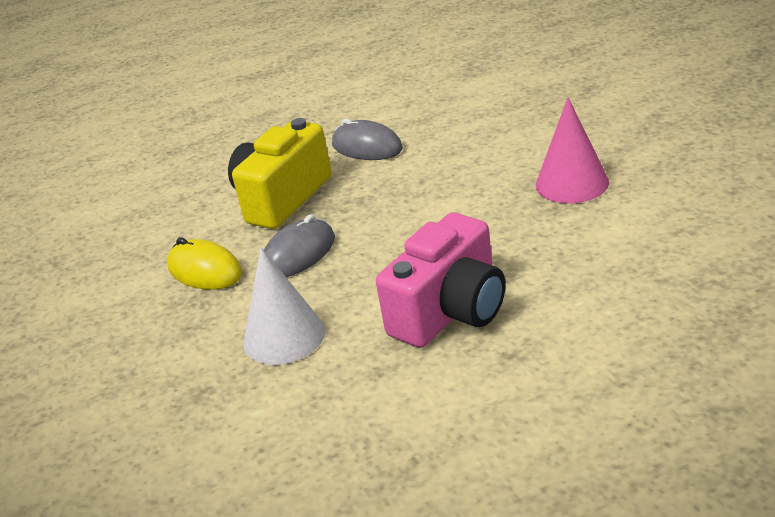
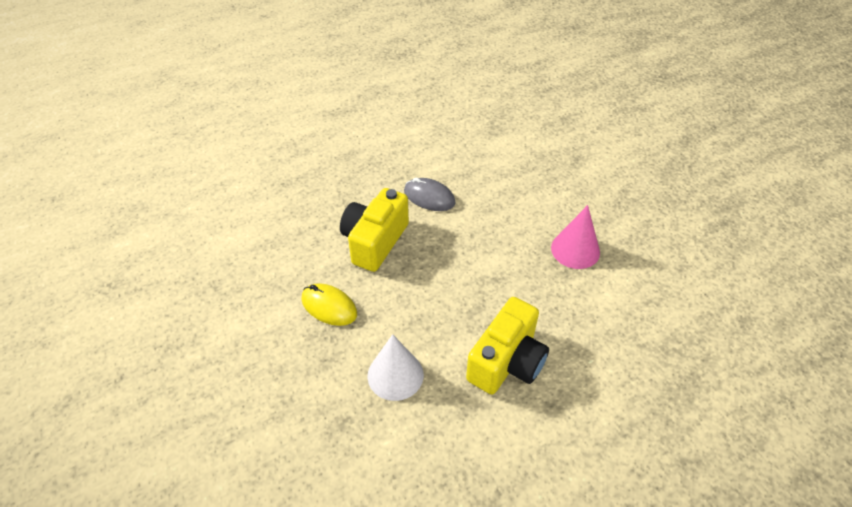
camera: 10 degrees left, 15 degrees up
(298, 254) = (394, 297): grey mouse -> none
(450, 312) = (507, 362): pink camera -> yellow camera

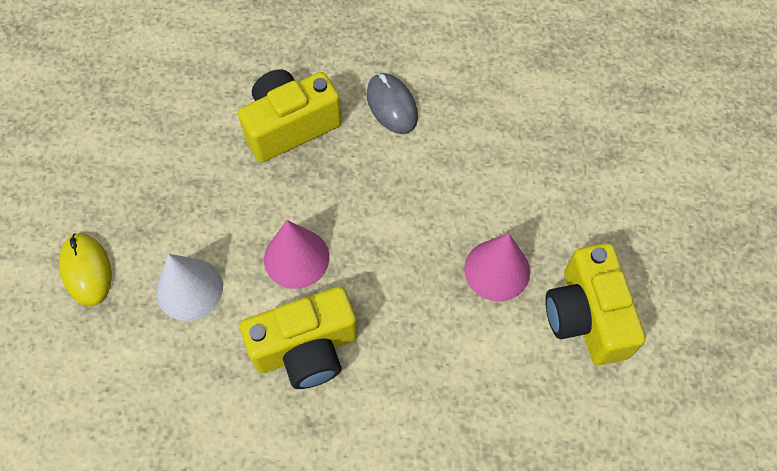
camera: 35 degrees right, 15 degrees up
(329, 306) = (187, 174): yellow mouse -> yellow mouse (86, 270)
(450, 313) = (296, 258): none -> pink cone
(645, 245) = (586, 316): none -> yellow camera

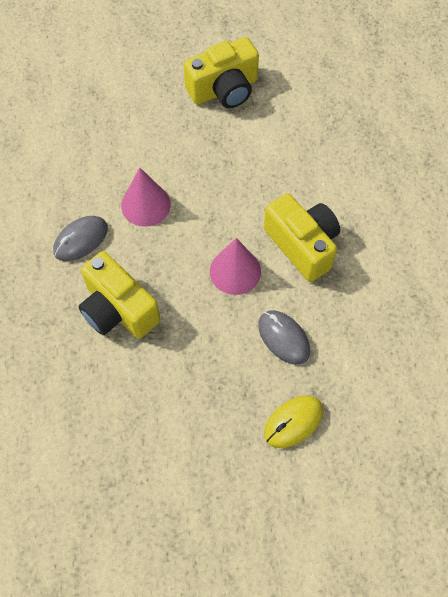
camera: 105 degrees left, 0 degrees up
(189, 289) = (283, 338): white cone -> grey mouse
(497, 270) = (206, 144): pink cone -> pink cone (145, 205)

